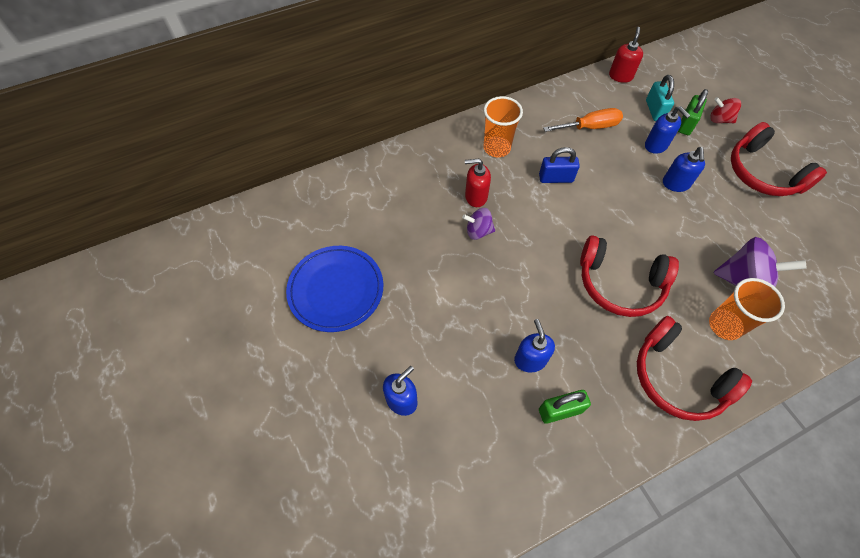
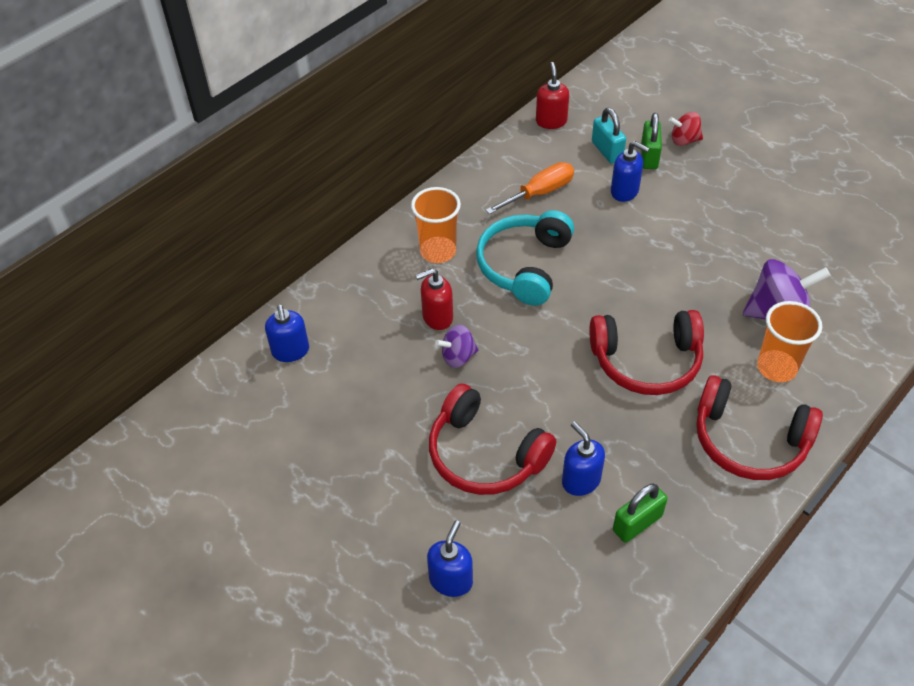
camera: 20 degrees left, 10 degrees down
(336, 290) = (312, 485): blue plate -> none
(555, 178) = (524, 265): blue padlock -> turquoise headphones
(675, 184) = (664, 229): blue soap dispenser -> blue soap dispenser (290, 351)
(762, 173) = (754, 187): red headphones -> red headphones (485, 454)

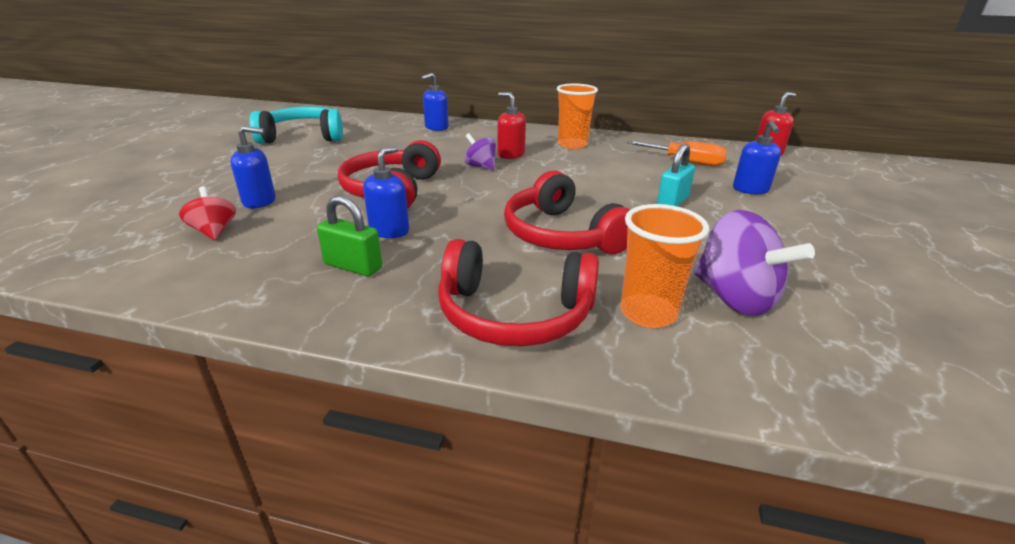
camera: 60 degrees right, 20 degrees down
(524, 265) = (601, 170): turquoise headphones -> turquoise headphones (303, 137)
(607, 151) = (781, 175): turquoise padlock -> turquoise padlock (672, 201)
(649, 156) = (814, 192): green padlock -> none
(684, 140) = (870, 202): red spinning top -> red spinning top (214, 231)
(749, 441) = (514, 314): red headphones -> red headphones turned 75 degrees counterclockwise

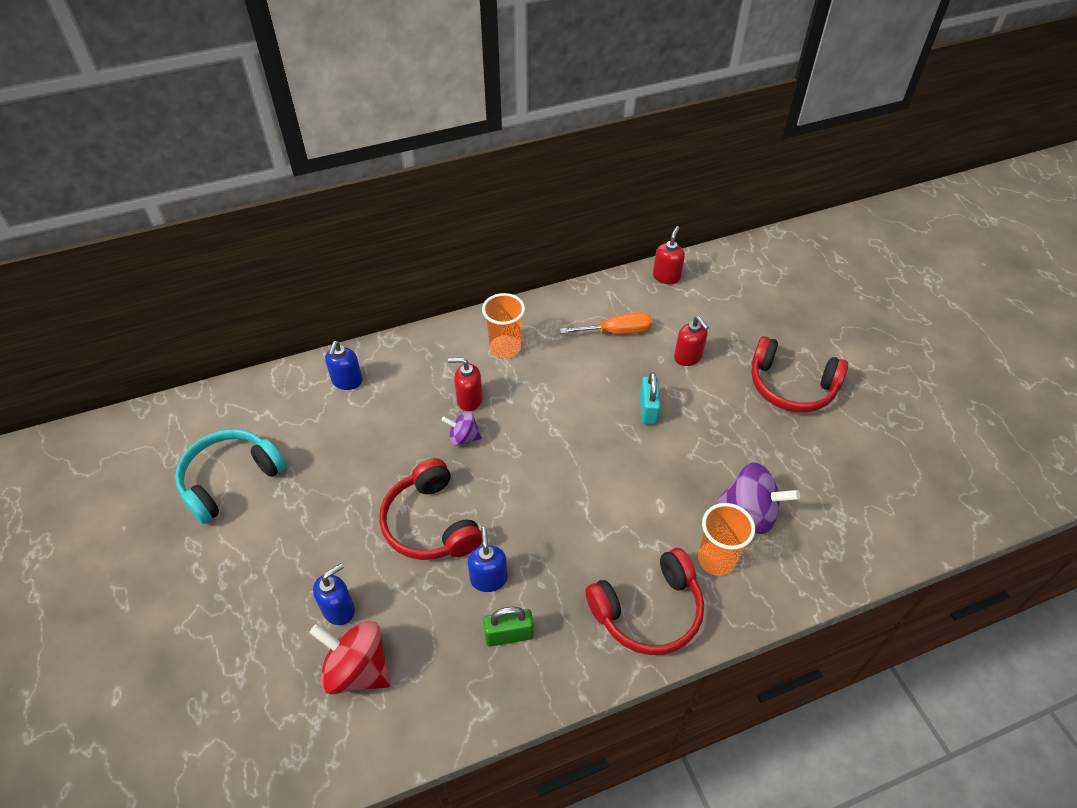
camera: 35 degrees left, 20 degrees up
(214, 231) = (357, 669): red spinning top -> red spinning top, size x1.75
(561, 235) = (608, 505): red headphones -> red headphones (791, 386)
(750, 190) = (688, 357): blue soap dispenser -> red soap dispenser

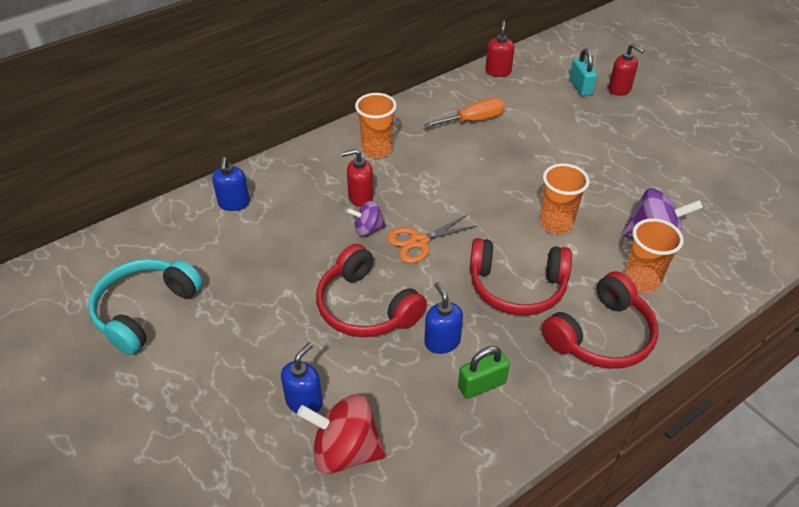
camera: 15 degrees left, 5 degrees down
(507, 463) = (419, 242): none -> orange scissors
(648, 409) = (528, 175): turquoise padlock -> turquoise padlock (580, 87)
(654, 473) = (556, 224): none -> orange cup
(688, 357) = (544, 129): red soap dispenser -> red soap dispenser (619, 89)
(791, 386) = (642, 135): red headphones -> red headphones (517, 287)

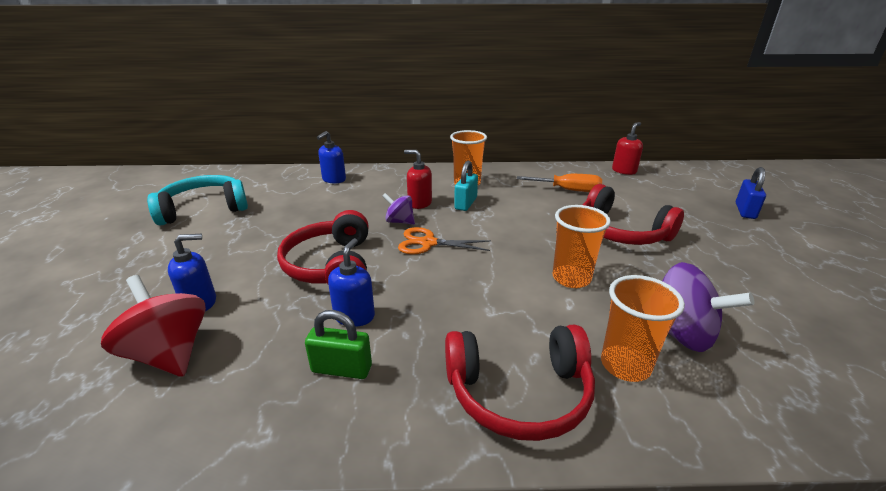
camera: 35 degrees right, 15 degrees down
(517, 287) = (474, 308): red headphones -> red headphones (621, 232)
(580, 87) = (699, 199): turquoise padlock -> turquoise padlock (465, 203)
(619, 89) = (745, 211): red soap dispenser -> blue padlock

